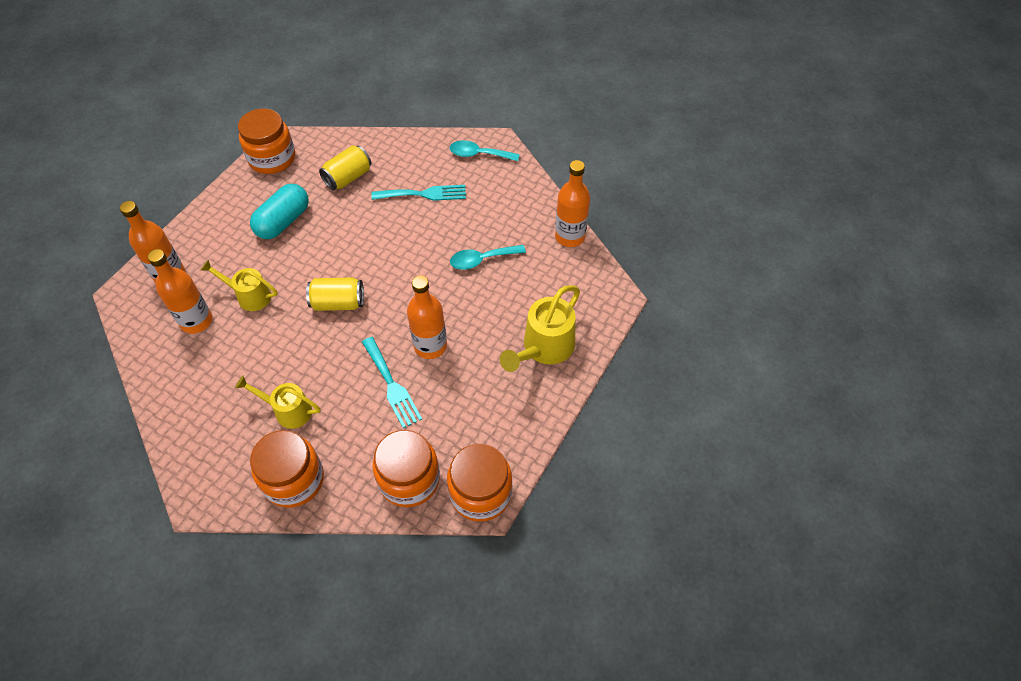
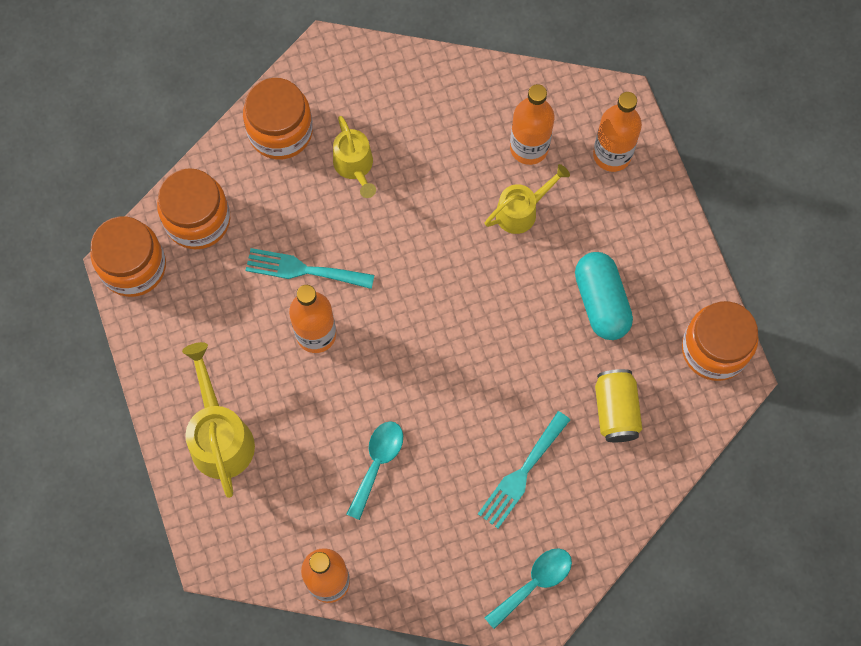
camera: 130 degrees right, 15 degrees up
(288, 410) = (355, 167): yellow watering can -> yellow watering can turned 105 degrees clockwise
(338, 303) = (442, 286): yellow can -> none

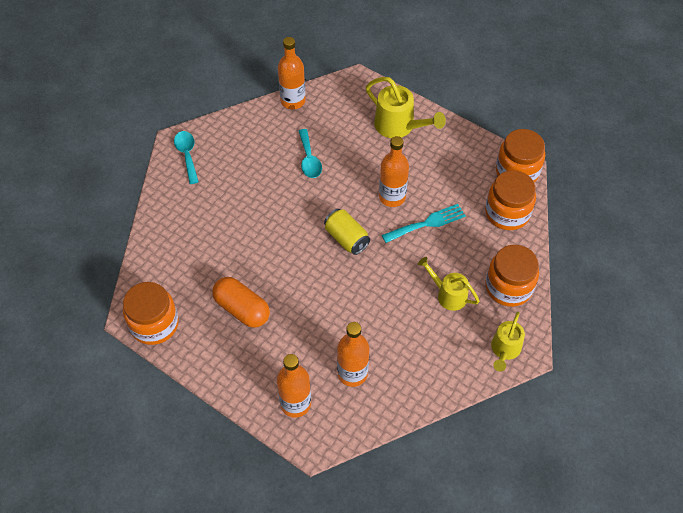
camera: 145 degrees right, 15 degrees down
(522, 211) = (328, 332): yellow watering can -> yellow watering can (504, 350)
(522, 474) = (228, 197): turquoise fork -> none
(534, 583) = (187, 155): turquoise spoon -> turquoise spoon turned 150 degrees clockwise
(601, 302) = (242, 309): turquoise capsule -> orange capsule
(616, 410) = (195, 257): yellow can -> yellow can (346, 238)

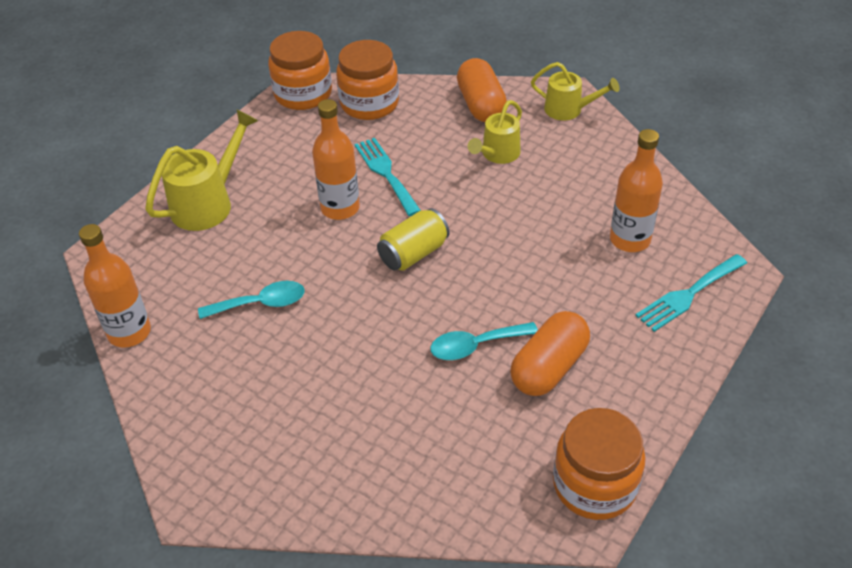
camera: 90 degrees left, 10 degrees down
(187, 155) = (231, 480): turquoise spoon -> turquoise spoon (475, 346)
(295, 403) = (688, 294): orange bottle -> turquoise fork
(508, 287) = (481, 105): orange jar -> orange capsule

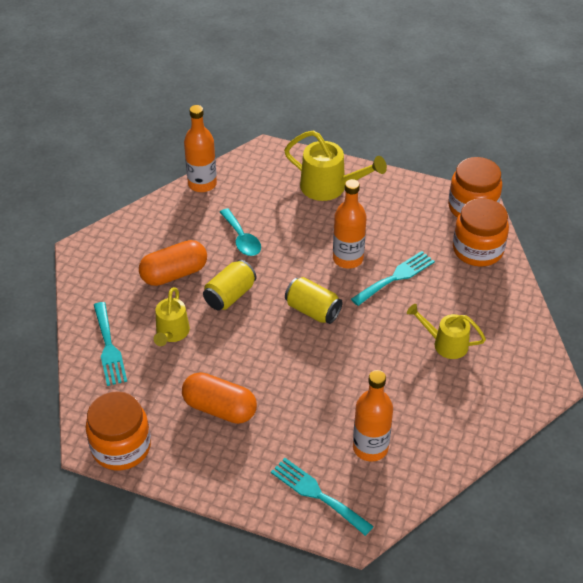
camera: 75 degrees right, 0 degrees up
(360, 330) = (230, 295): none -> yellow can
(411, 483) = (109, 347): none -> turquoise fork
(475, 346) = (231, 362): turquoise spoon -> none
(481, 105) = (507, 322): orange capsule -> orange capsule (174, 274)
(569, 110) = (527, 386): yellow watering can -> yellow watering can (171, 333)

